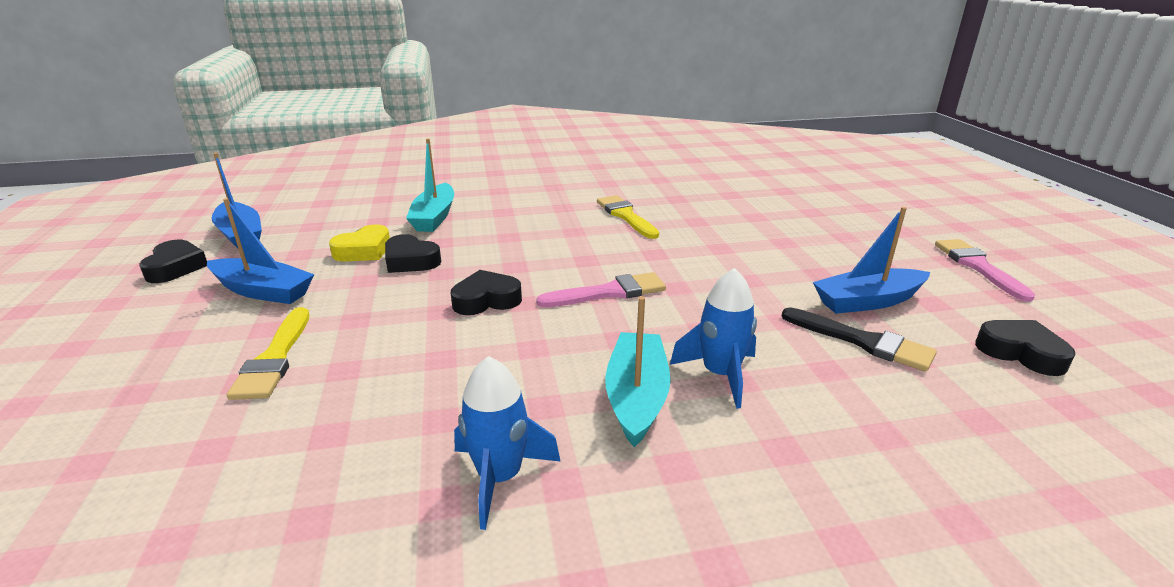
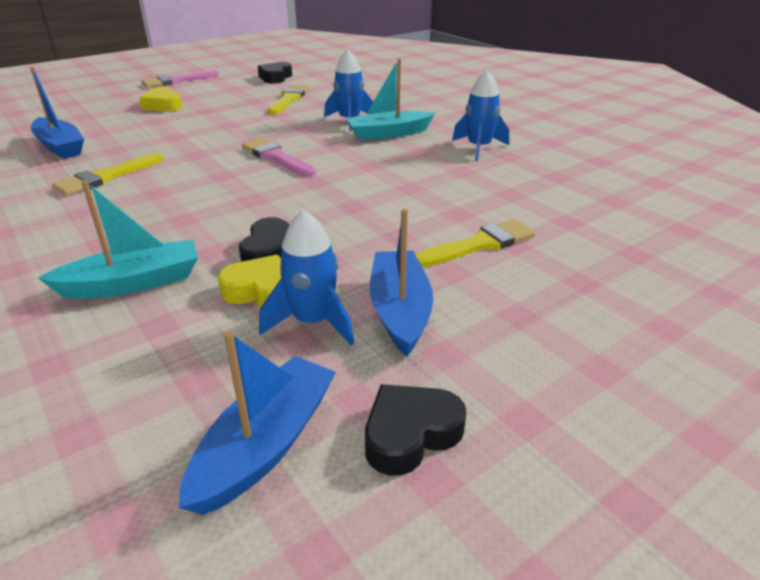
camera: 115 degrees left, 5 degrees up
(305, 260) = (312, 322): none -> blue rocket
(486, 300) = (321, 194): black heart -> none
(847, 250) = (163, 105): none -> yellow heart
(863, 342) = (289, 99): black brush -> yellow brush
(867, 301) = (240, 99): blue boat -> blue boat (60, 147)

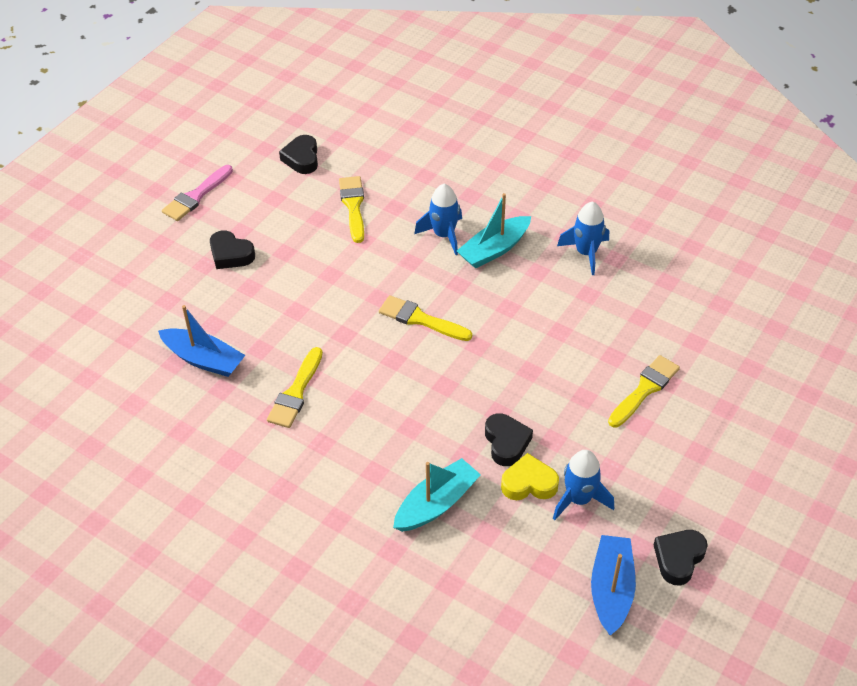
camera: 20 degrees left, 15 degrees up
(163, 105) = (231, 254): yellow heart -> black heart
(276, 158) = (420, 319): pink brush -> yellow brush
(399, 311) = (626, 472): blue boat -> none

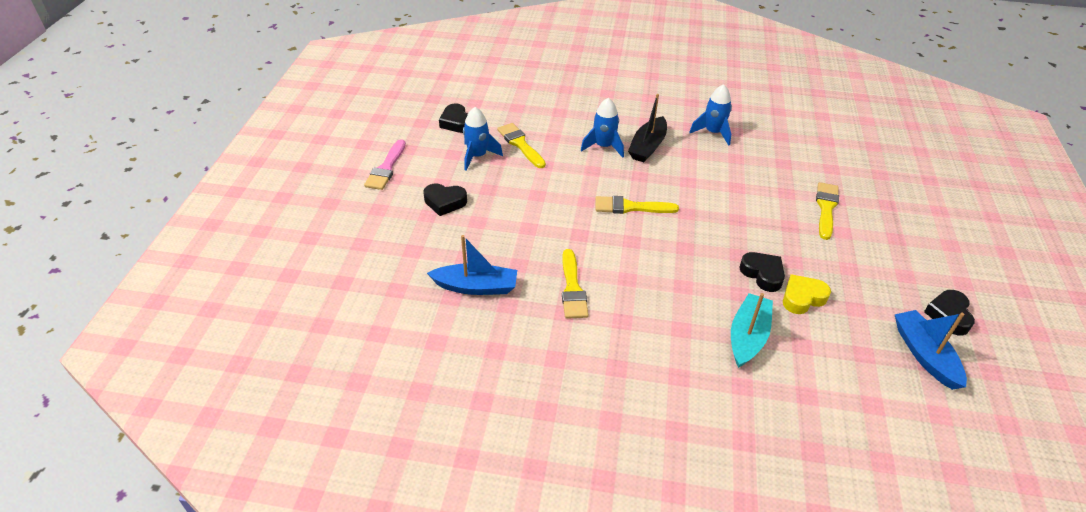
camera: 25 degrees left, 5 degrees down
(494, 249) = (647, 147): turquoise boat -> black boat
(579, 499) = (846, 297): blue rocket -> blue rocket (477, 156)

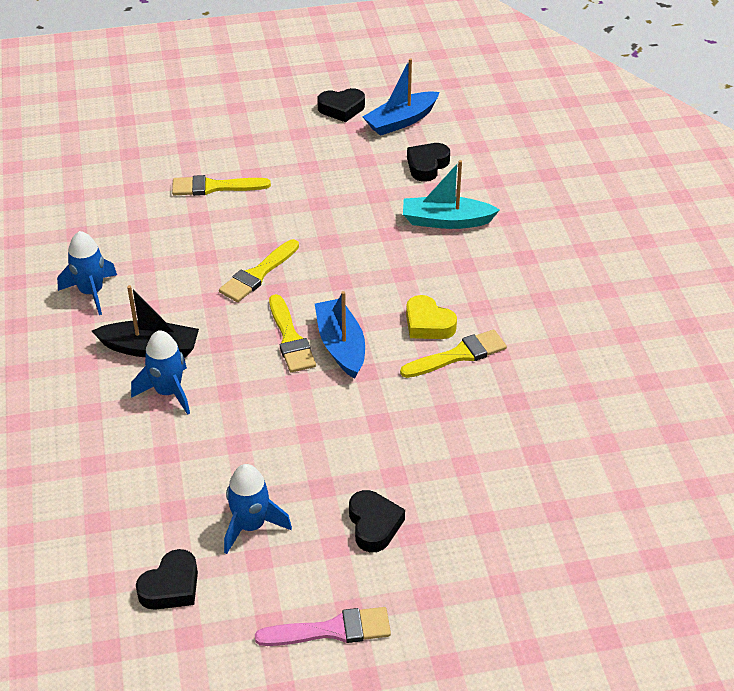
camera: 110 degrees left, 0 degrees up
(476, 287) = (506, 437): blue boat -> blue boat (341, 346)
(520, 144) = (199, 485): yellow brush -> yellow brush (258, 274)
(762, 274) = (351, 221): black heart -> black heart (427, 166)
(802, 298) = (371, 192): yellow heart -> yellow heart (428, 324)

